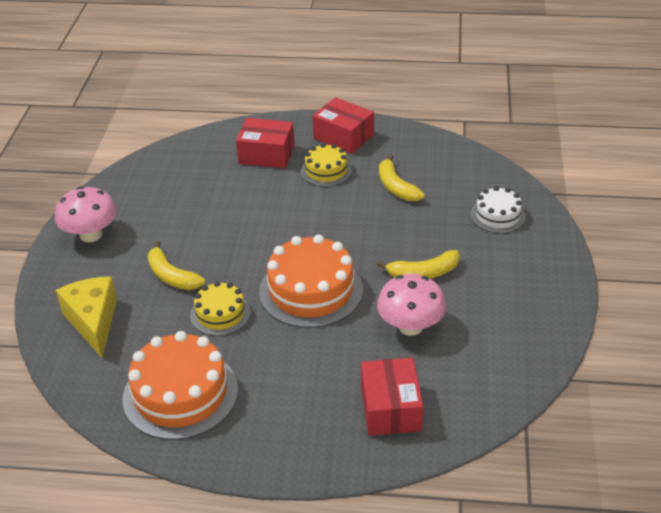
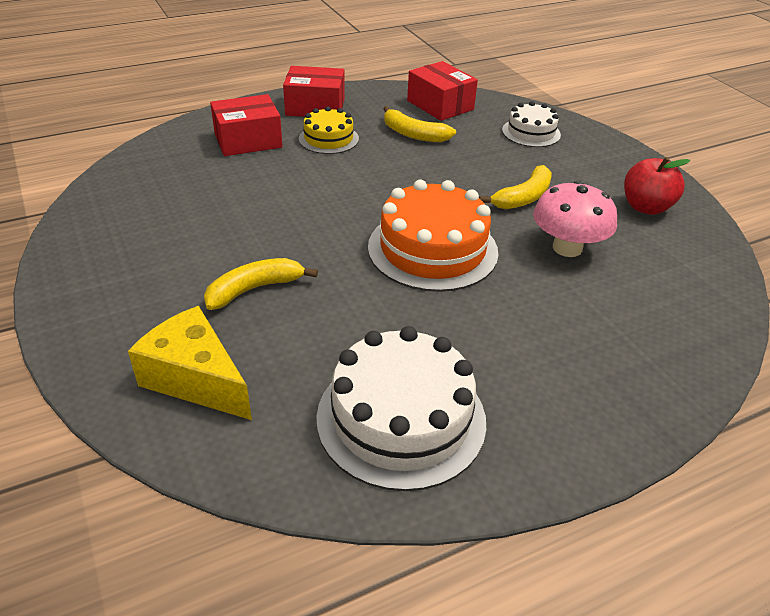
camera: 35 degrees left, 0 degrees up
(91, 235) = (97, 279): pink mushroom -> none
(171, 276) = (254, 289): yellow banana -> yellow banana turned 135 degrees clockwise
(180, 394) = (401, 418): orange cake -> white cake
(220, 314) = (356, 308): yellow cake -> none
(390, 408) = (641, 332): red box -> red box (440, 105)
(516, 317) = (646, 207): none -> red apple

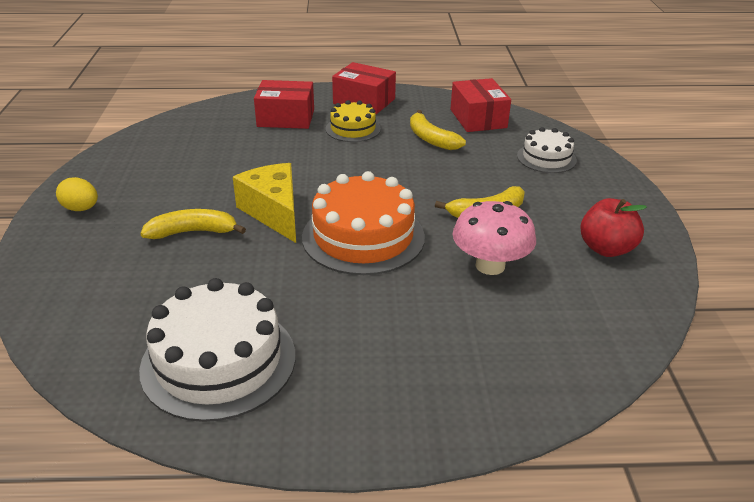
camera: 25 degrees right, 5 degrees down
(97, 296) = (81, 209): none -> yellow egg
(196, 379) = (96, 285): yellow cheese -> yellow cheese (274, 212)

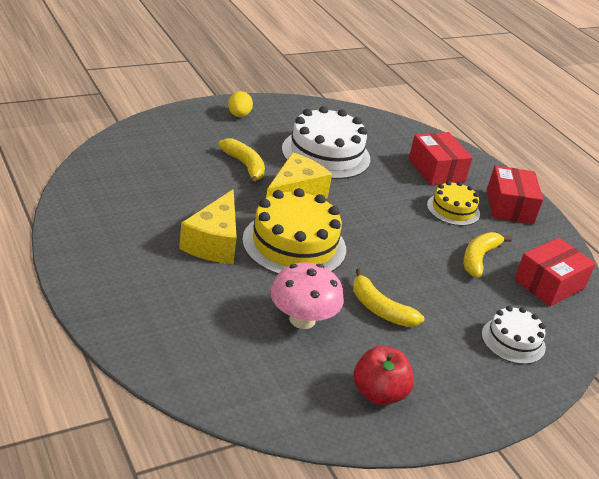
camera: 60 degrees right, 0 degrees up
(219, 361) = (122, 209): white cake -> white cake (326, 154)
(332, 295) = (214, 242): none -> yellow cheese
(363, 237) = (294, 244): orange cake -> yellow cake

